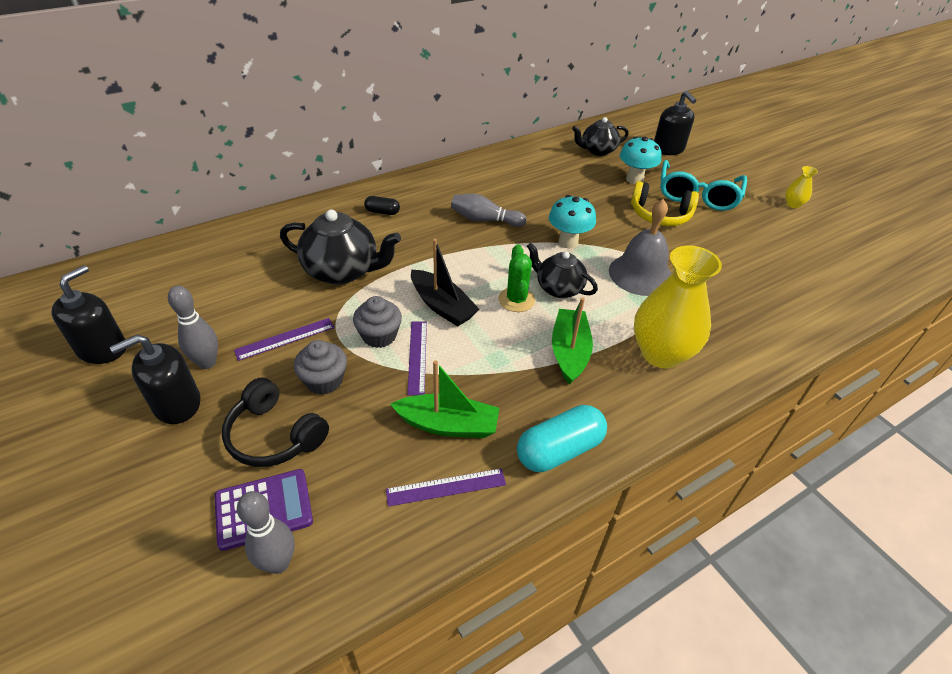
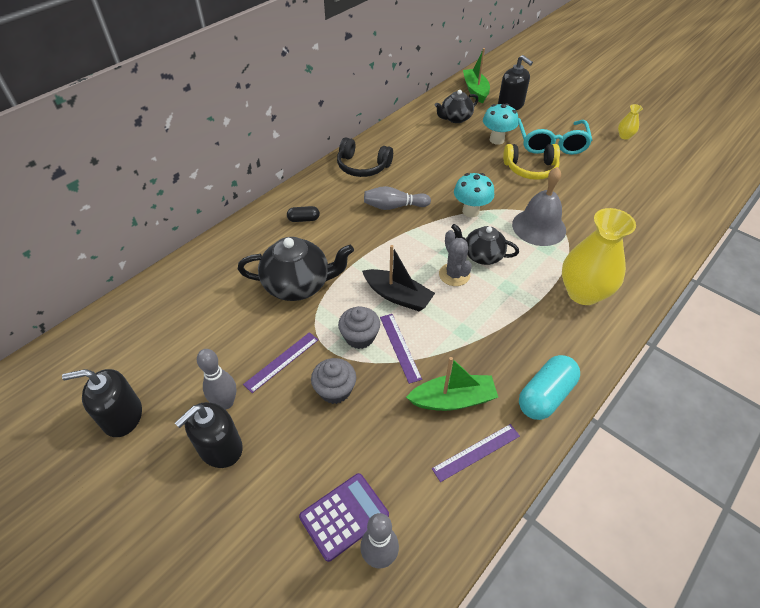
camera: 15 degrees left, 5 degrees up
(102, 349) = (122, 416): black soap dispenser -> black soap dispenser turned 105 degrees counterclockwise
(274, 435) = (319, 451): black headphones -> black headphones (362, 166)
(516, 300) = (454, 275): green cactus -> grey cactus
(569, 352) = (515, 310): green boat -> green boat (475, 91)

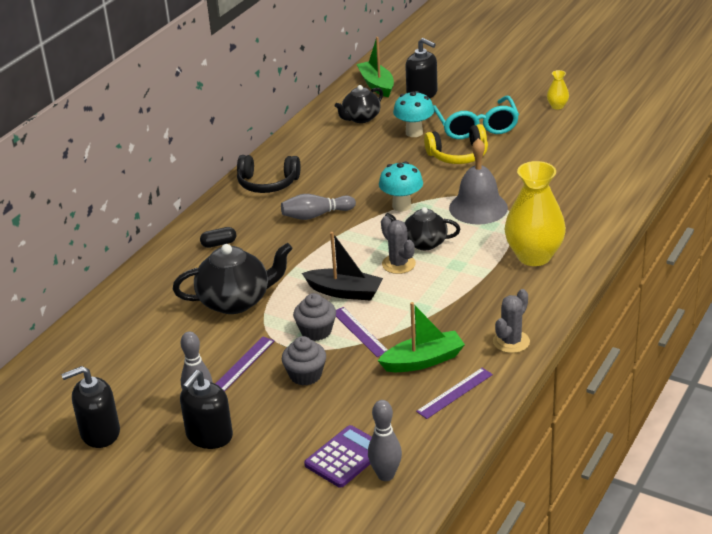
camera: 10 degrees left, 15 degrees down
(545, 395) = (511, 342): turquoise capsule -> grey cactus

